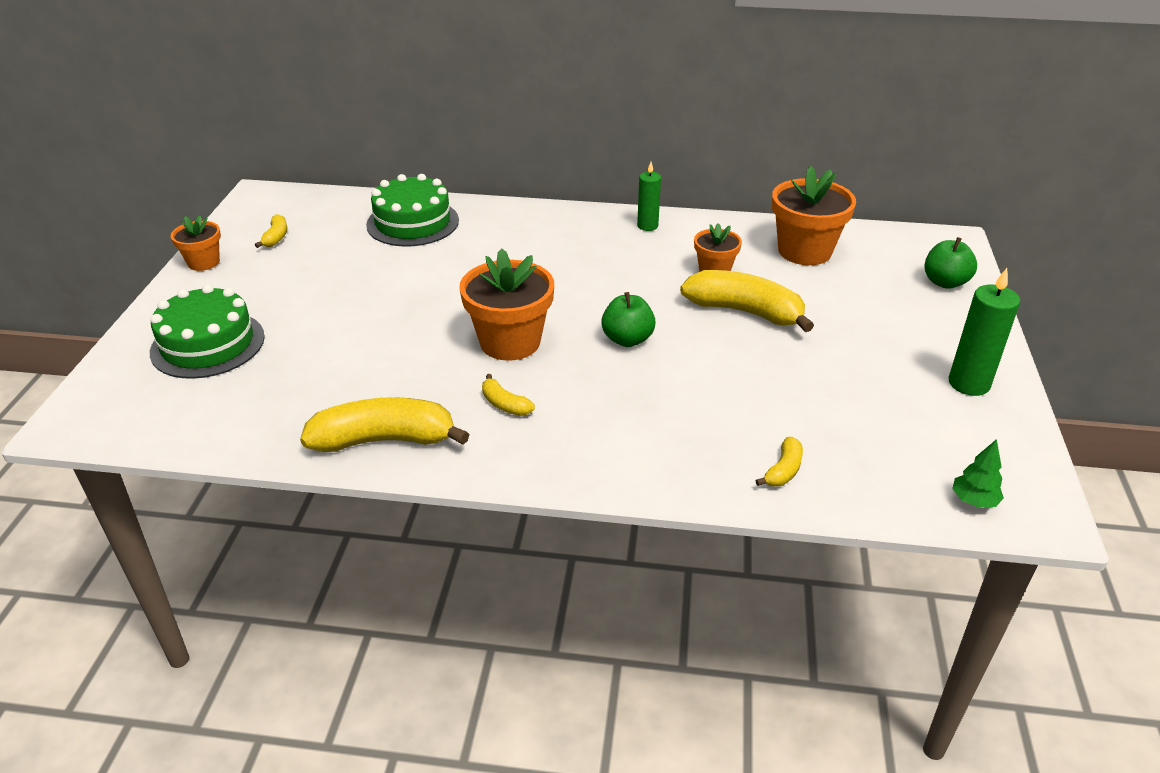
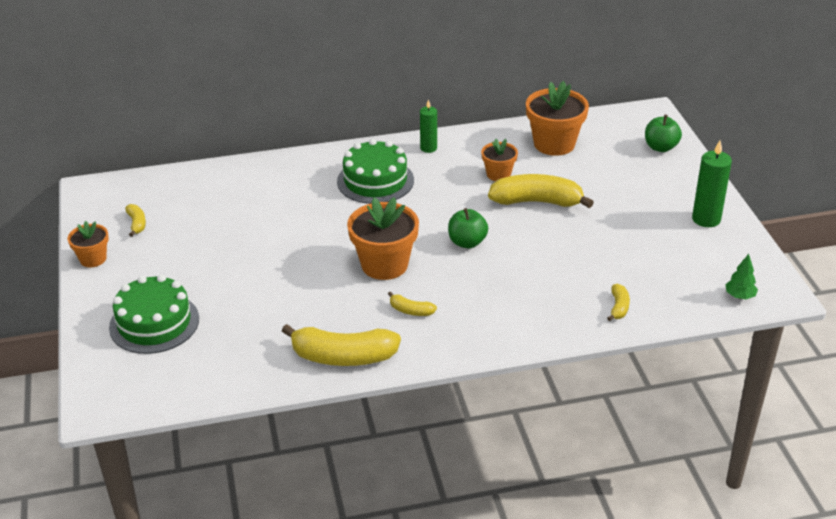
camera: 20 degrees left, 0 degrees up
(384, 440) = (343, 357): yellow banana -> yellow banana turned 150 degrees counterclockwise
(413, 222) = (241, 186): green cake -> green cake (375, 181)

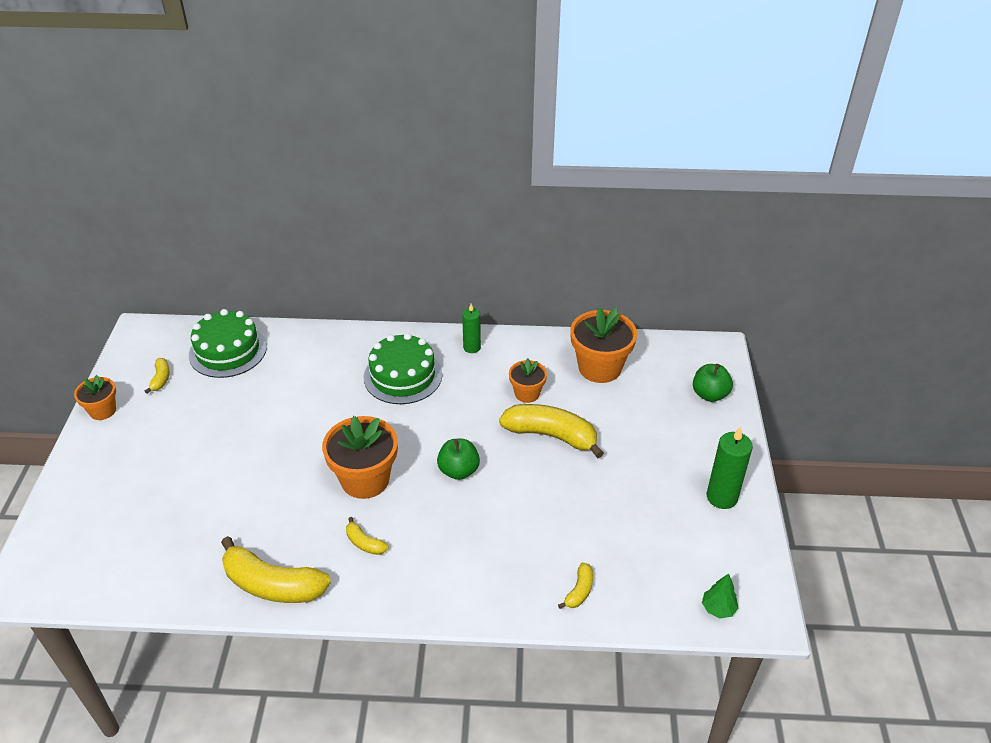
camera: 15 degrees right, 5 degrees up
(154, 323) = (119, 498): green cake -> green cake (228, 351)

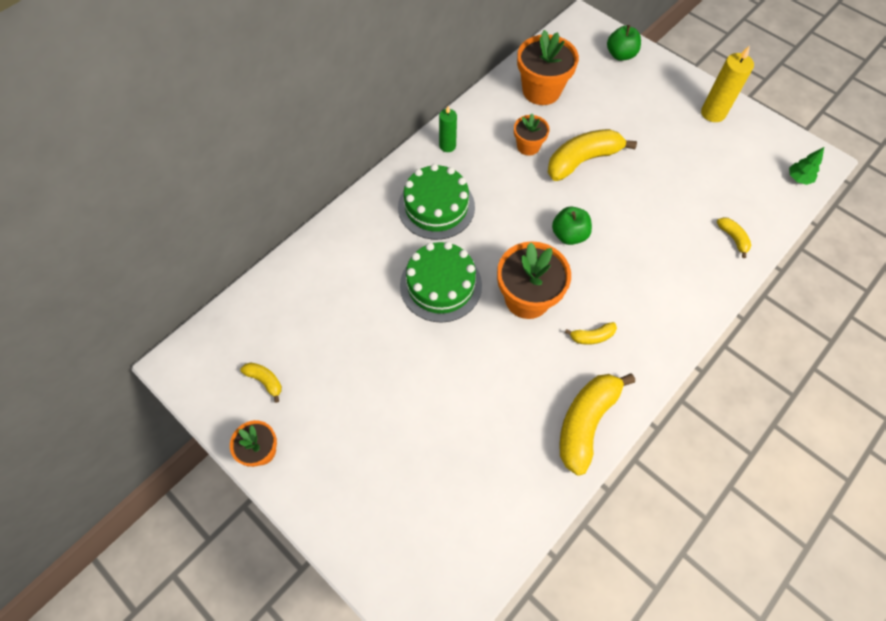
camera: 50 degrees left, 20 degrees up
(228, 351) = (281, 309): green cake -> green cake (441, 285)
(273, 585) = (585, 422): yellow banana -> yellow banana turned 150 degrees clockwise
(722, 497) = (713, 113): green candle -> yellow candle

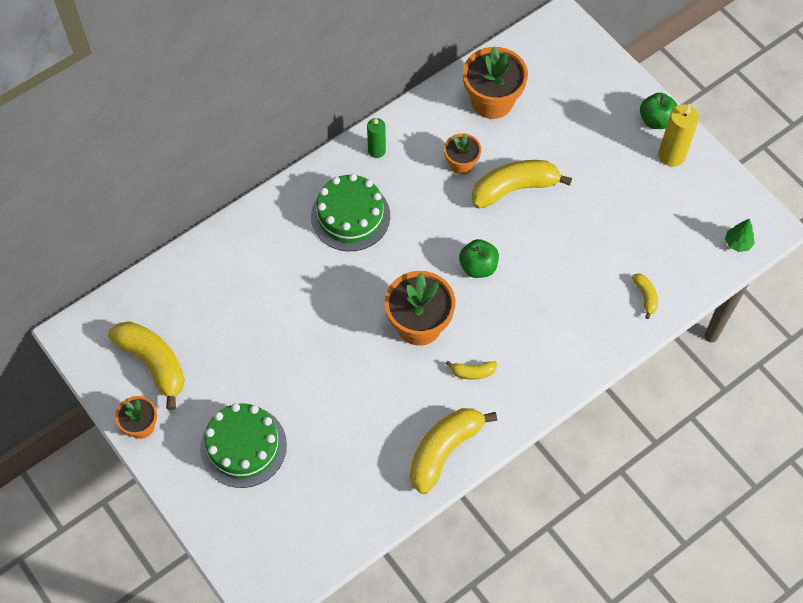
camera: 10 degrees right, 0 degrees up
(265, 380) = (153, 363): yellow banana -> yellow banana, size x2.14
(441, 285) = (337, 298): green cake -> green cake (243, 446)
(620, 55) = (591, 70): green apple -> green apple (656, 120)

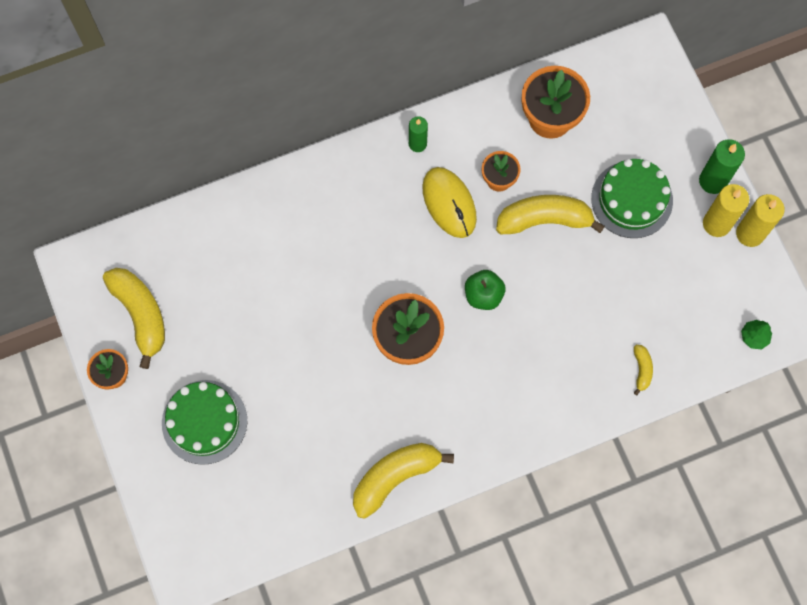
camera: 15 degrees right, 10 degrees up
(350, 216) = (372, 208): green cake -> green cake (632, 199)
(421, 195) = (449, 203): none -> yellow mouse
(472, 372) = (446, 404): yellow banana -> none
(656, 120) = (713, 181): green apple -> green candle
(704, 156) = (750, 233): none -> yellow candle

